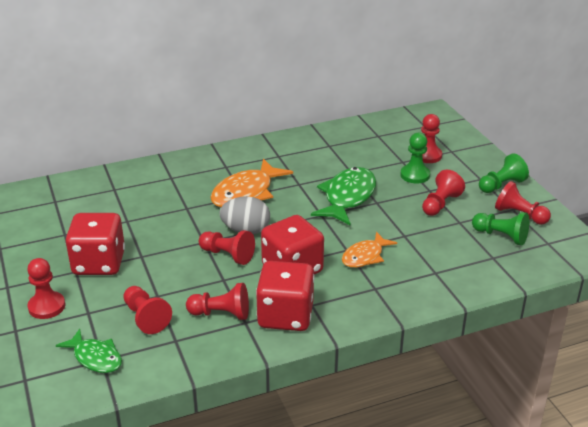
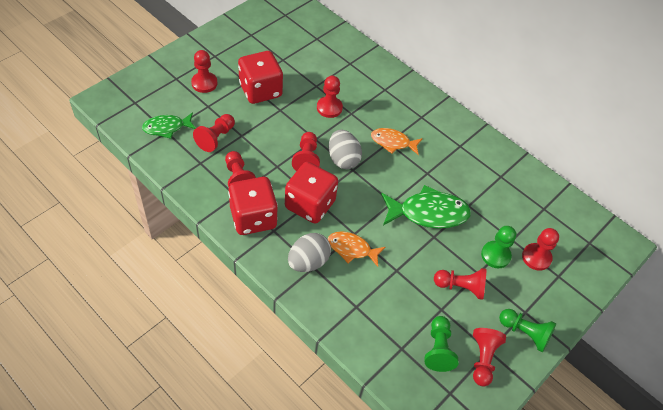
camera: 60 degrees right, 20 degrees up
(95, 358) = (167, 128): green fish -> green fish turned 60 degrees clockwise
(167, 220) = (329, 108): none -> red pawn
(246, 193) = (393, 142): orange fish -> orange fish, size x0.61
(366, 290) = (308, 262): none -> grey egg

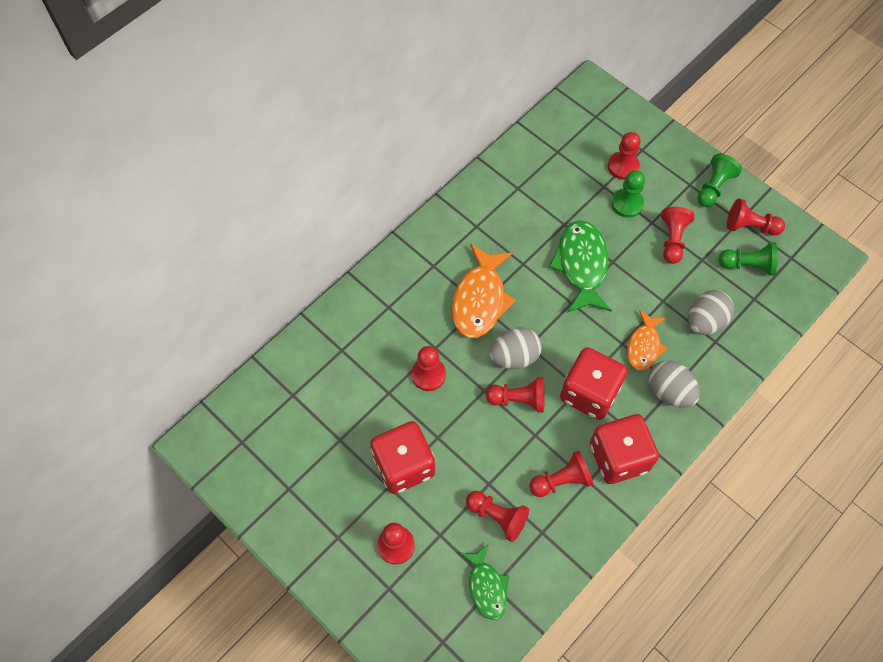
camera: 85 degrees left, 10 degrees up
(376, 301) = (705, 321): none -> grey egg
(393, 142) = (480, 299): orange fish -> orange fish, size x1.63

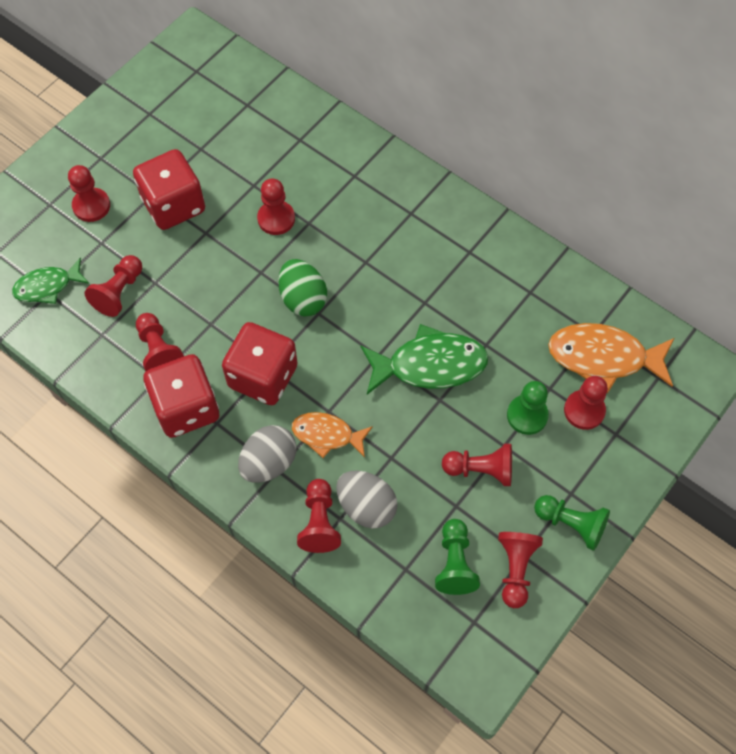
camera: 85 degrees right, 0 degrees up
(480, 299) = (372, 261): orange fish -> orange fish (603, 357)
(514, 357) = (303, 299): grey egg -> green egg
(518, 399) = (251, 305): red pawn -> red pawn (319, 522)

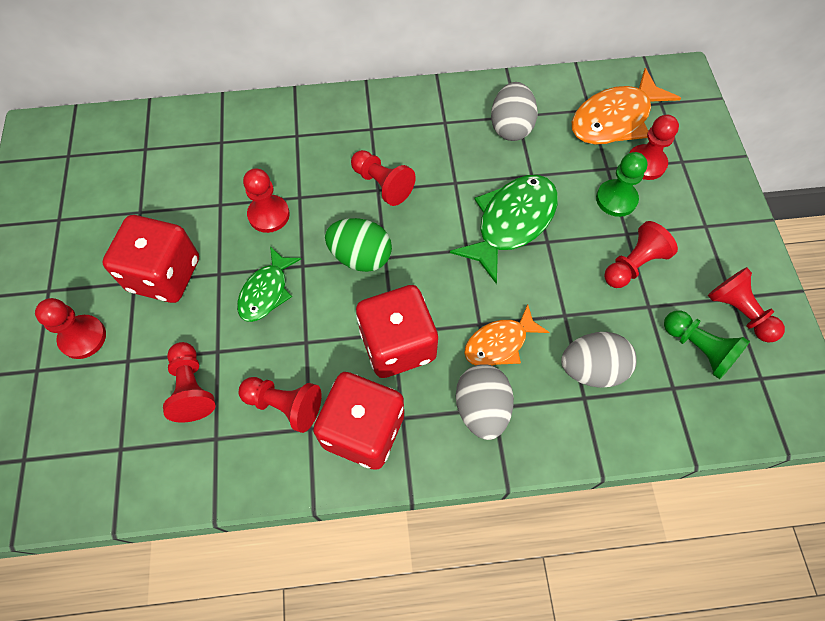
camera: 45 degrees left, 0 degrees up
(47, 286) = (113, 444): green fish -> green fish (266, 291)
(319, 522) = (573, 416): red pawn -> red pawn (382, 184)
(514, 296) = (511, 127): none -> grey egg
(571, 524) = (731, 246): green pawn -> none

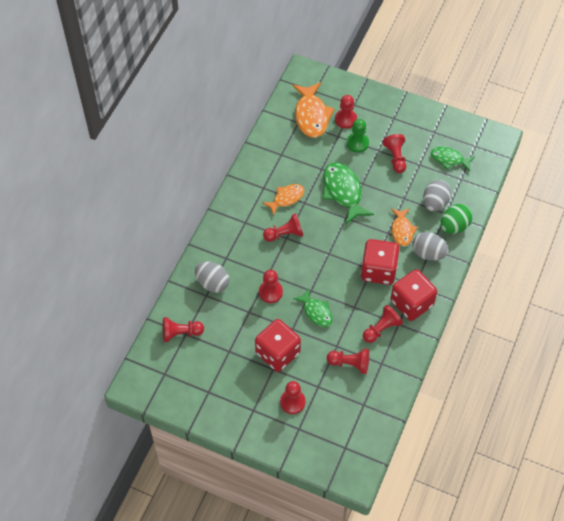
camera: 60 degrees left, 5 degrees down
(360, 257) = (322, 263): green egg -> green egg (454, 226)
(446, 157) = (286, 198): none -> orange fish
(511, 127) = (286, 161): grey egg -> grey egg (212, 283)
(698, 348) = (449, 159): green pawn -> green fish
(739, 312) = (442, 134): red pawn -> red pawn (181, 333)

